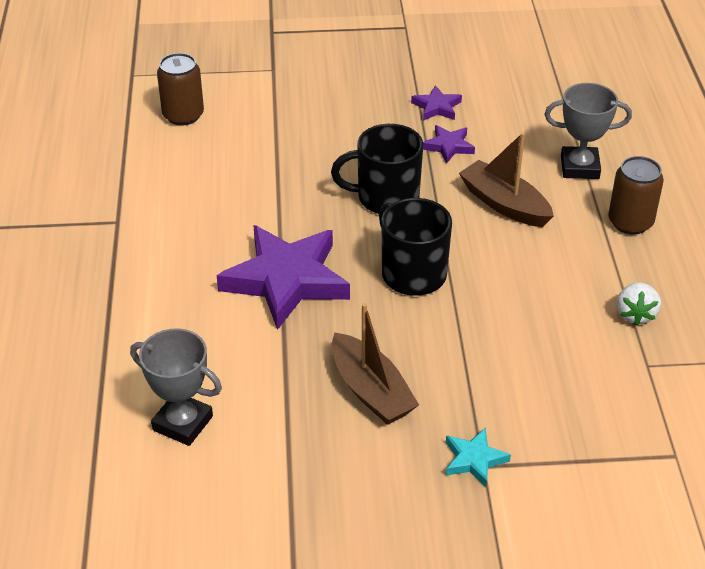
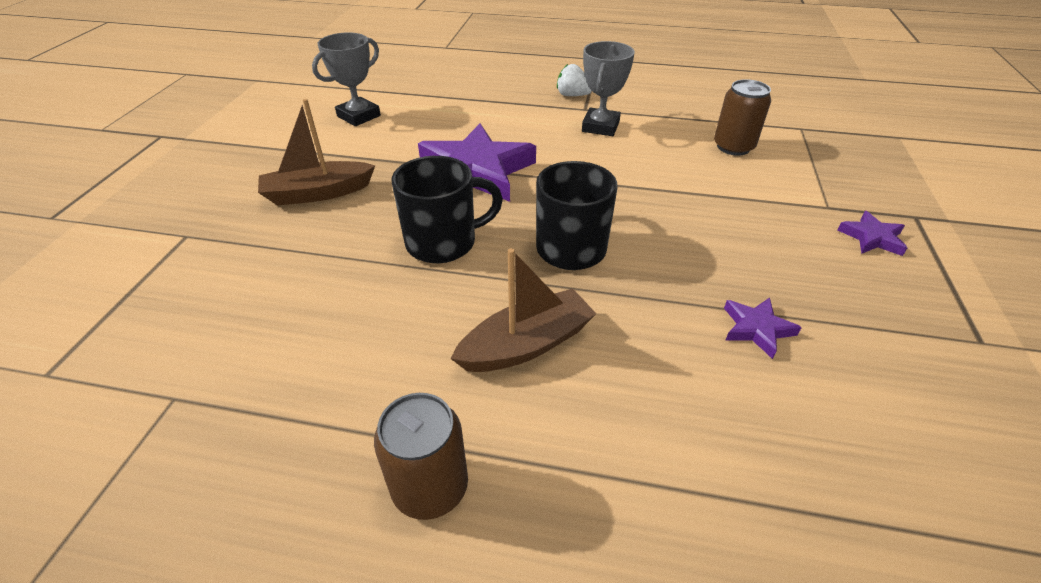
camera: 105 degrees right, 0 degrees up
(448, 146) = (662, 320): purple star -> purple star (872, 238)
(474, 460) = (196, 231): turquoise star -> none
(579, 167) = (585, 463): grey trophy -> grey trophy (600, 127)
(635, 314) = (255, 417): white strawberry -> white strawberry (572, 95)

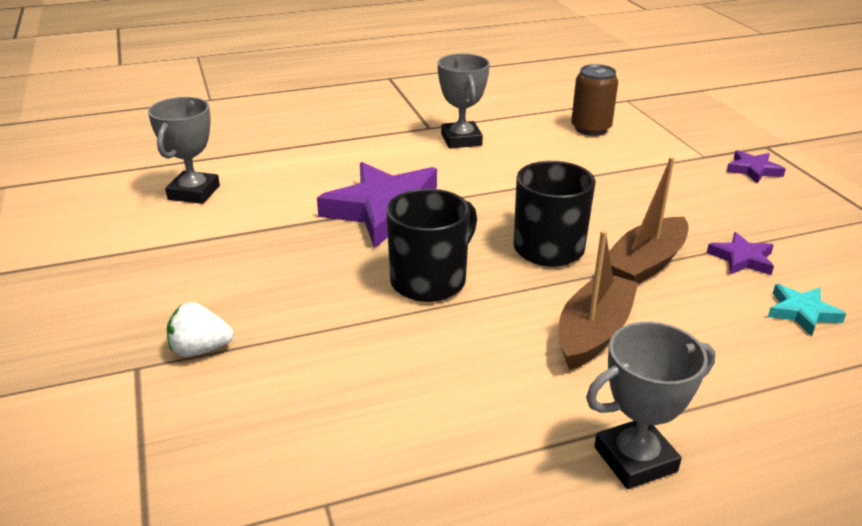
camera: 30 degrees left, 10 degrees down
(318, 193) = (243, 279): brown boat -> brown boat (645, 264)
(430, 487) = (635, 459): brown can -> grey trophy
(572, 95) = (403, 118): white strawberry -> white strawberry (200, 349)
(765, 415) = (802, 313): none -> turquoise star

